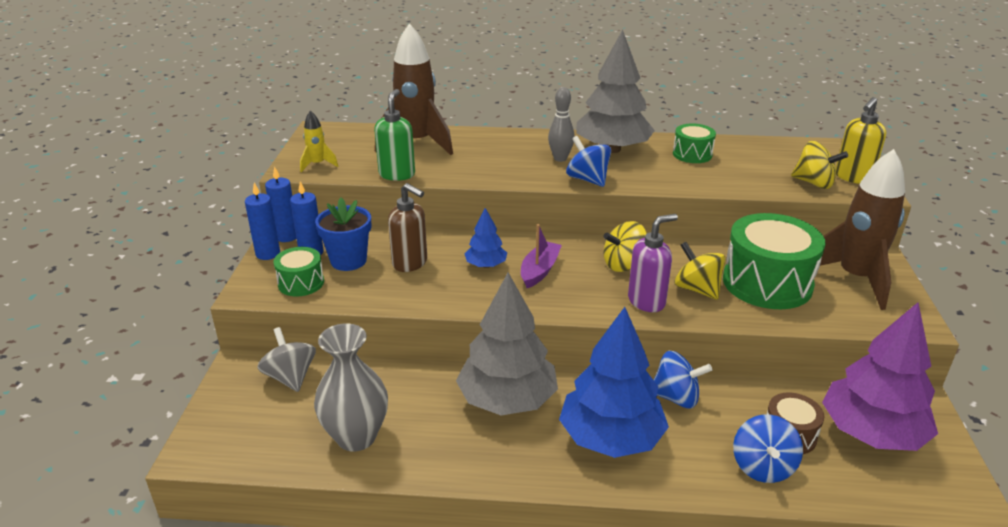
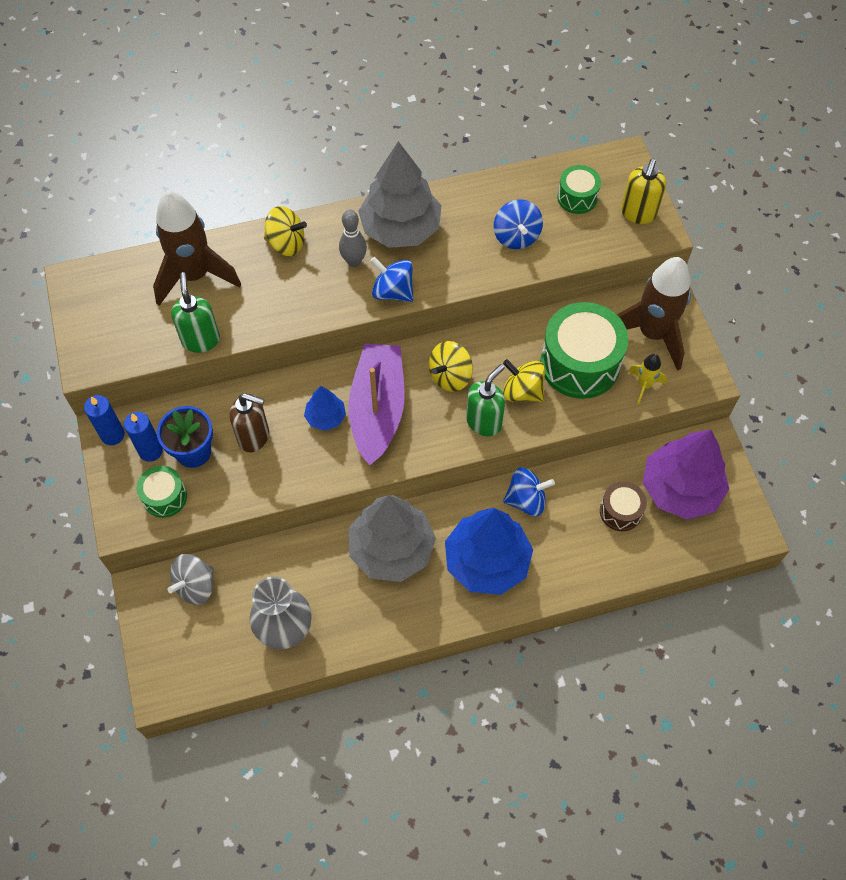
camera: 20 degrees left, 30 degrees up
(268, 253) = (109, 466): blue candle -> none
(290, 377) = (195, 586): grey spinning top -> grey spinning top turned 90 degrees counterclockwise
(318, 164) = (109, 347): yellow rocket -> yellow rocket (644, 385)
(539, 270) = (377, 409): purple boat -> purple boat, size x1.88
(647, 301) = (484, 422): purple soap dispenser -> green soap dispenser
(692, 154) = (481, 215): green drum -> green drum (577, 197)
(762, 467) = (606, 551): blue spinning top -> blue spinning top (516, 236)
(814, 183) = (604, 234): yellow spinning top -> yellow spinning top (286, 243)

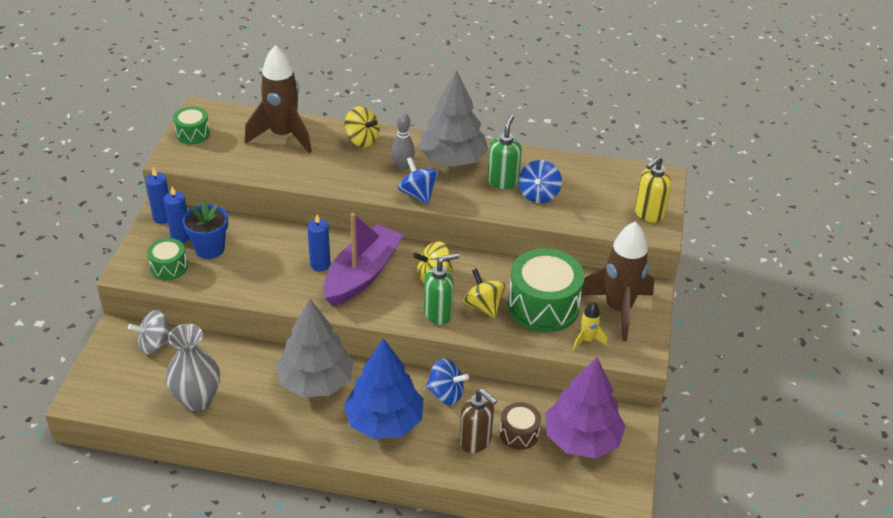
camera: 25 degrees right, 20 degrees down
(201, 339) = (258, 172): green soap dispenser -> green soap dispenser (503, 181)
(254, 437) = (259, 256): brown soap dispenser -> brown soap dispenser (475, 441)
(325, 417) = (320, 264): blue tree -> blue candle
(577, 197) = (605, 188): green drum -> green drum (193, 134)

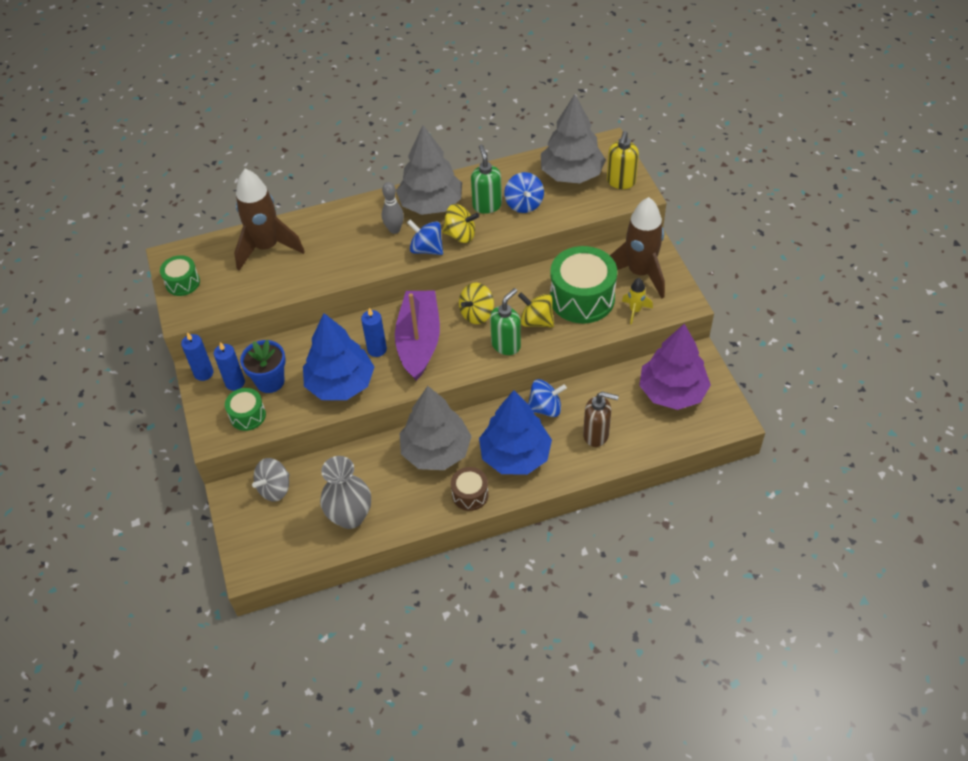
camera: 25 degrees left, 10 degrees up
(266, 278) = (340, 384): none -> blue tree
(362, 140) = (340, 220): yellow spinning top -> yellow spinning top (460, 235)
(519, 433) = (624, 411): brown drum -> brown drum (470, 494)
(605, 188) = (572, 174): none -> grey tree

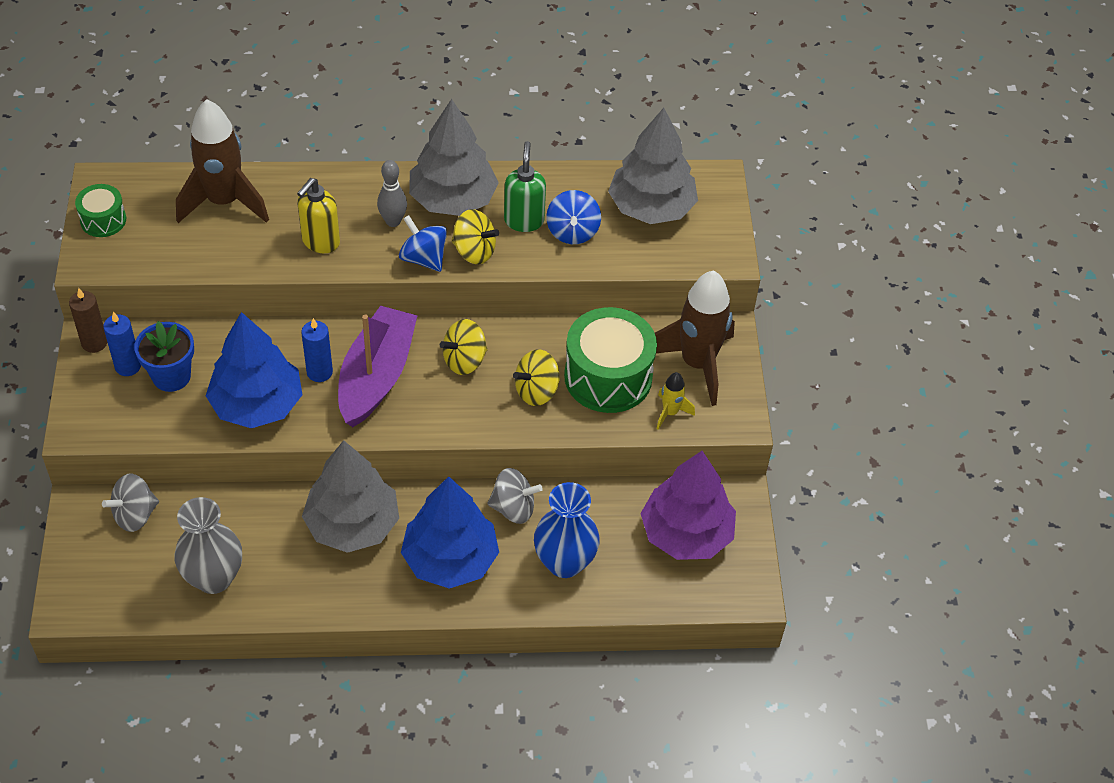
camera: 10 degrees right, 0 degrees up
(203, 373) = (94, 343): blue candle -> brown candle
(247, 415) = (127, 413): green drum -> none
(470, 494) = (373, 593): brown drum -> none
(506, 345) = (485, 412): green soap dispenser -> none
(536, 321) = (536, 391): yellow spinning top -> yellow spinning top turned 75 degrees counterclockwise
(545, 408) = (513, 508): blue spinning top -> grey spinning top
(596, 435) = (564, 562): brown soap dispenser -> blue vase
(621, 182) = (711, 235): yellow soap dispenser -> yellow soap dispenser (320, 242)

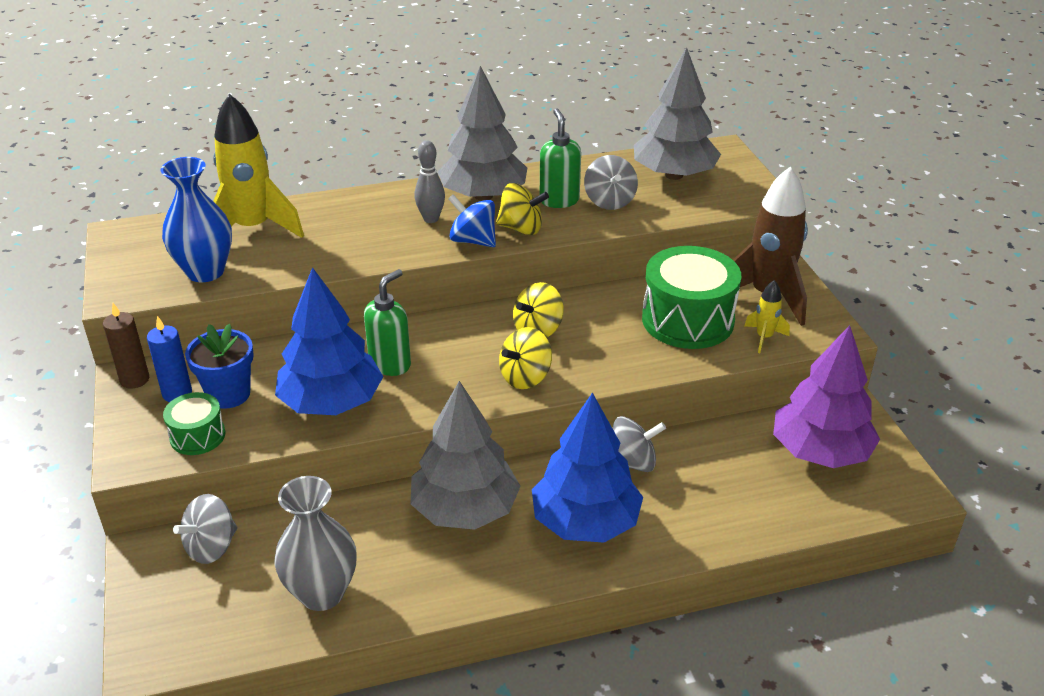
camera: 10 degrees left, 15 degrees down
(103, 220) = (127, 260): green drum -> green drum (197, 436)
(224, 202) = (253, 229): brown rocket -> yellow rocket
(319, 372) = (390, 364): blue candle -> green soap dispenser
(320, 242) = (363, 244): yellow soap dispenser -> none
(376, 376) = (452, 358): purple boat -> none
(536, 391) = (622, 343): yellow spinning top -> yellow spinning top (525, 377)
(564, 562) = (709, 501): blue vase -> blue vase (205, 271)
(572, 231) = (609, 201): blue spinning top -> grey spinning top

